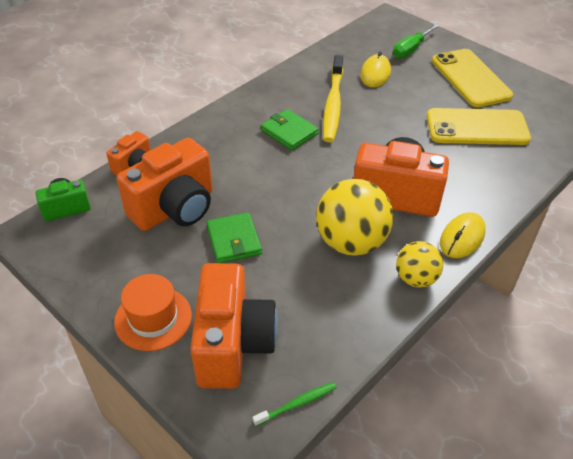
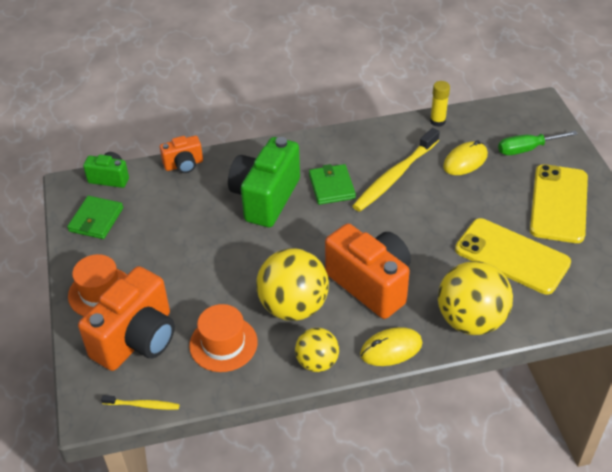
camera: 35 degrees right, 0 degrees up
(175, 209) = (184, 214): orange camera -> none
(234, 240) = (205, 261): green wallet -> green wallet (96, 219)
(240, 164) = (265, 198): none -> green camera
(297, 404) = (142, 405): green toothbrush -> yellow toothbrush
(320, 305) = (223, 344): none -> orange hat
(326, 53) = (437, 121): none -> yellow glue stick
(496, 187) = (471, 320): none -> yellow ball

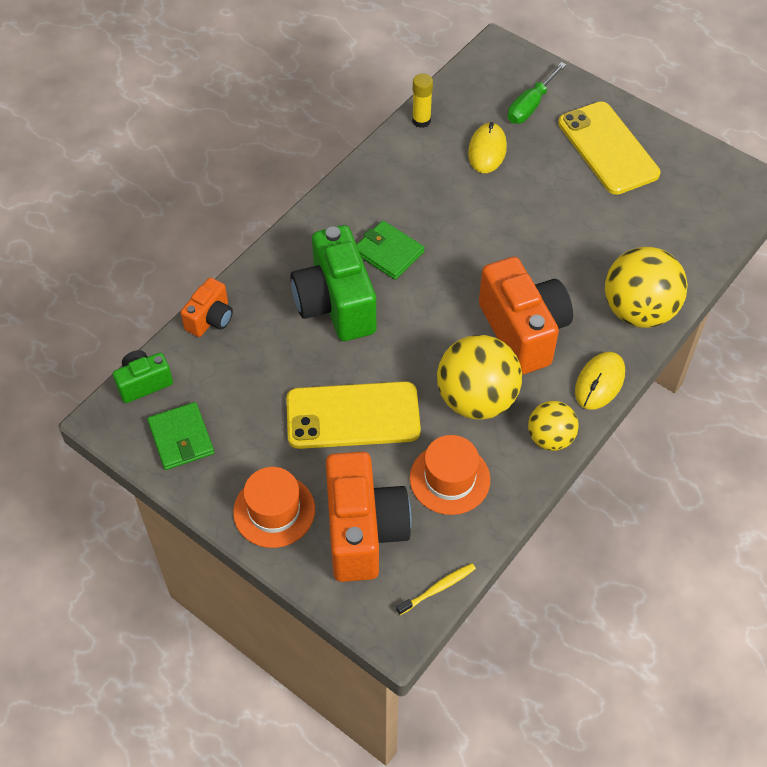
camera: 40 degrees left, 10 degrees up
(371, 284) = (523, 331): orange camera -> orange camera turned 60 degrees clockwise
(395, 176) = (438, 205): yellow toothbrush -> none
(512, 256) = (616, 226): yellow phone -> yellow phone (353, 416)

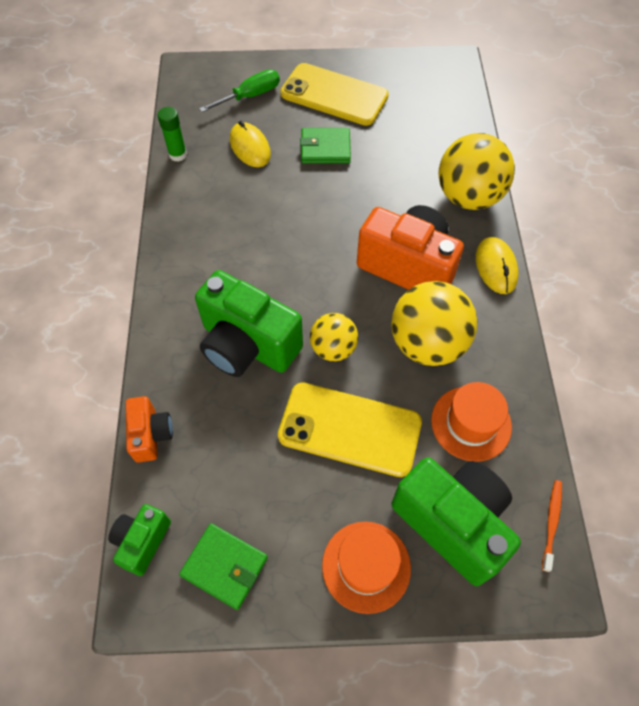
camera: 40 degrees left, 5 degrees up
(353, 416) = (349, 429): yellow phone -> yellow phone turned 60 degrees clockwise
(363, 531) = (452, 522): orange camera -> green camera
(388, 252) = (250, 273): green wallet -> green wallet (325, 148)
(421, 121) = (178, 154): yellow glue stick -> green glue stick
(437, 589) = (551, 523): yellow toothbrush -> orange toothbrush
(530, 105) = (250, 96): green screwdriver -> green screwdriver turned 120 degrees counterclockwise
(550, 438) = (506, 334): yellow ball -> yellow ball (333, 348)

